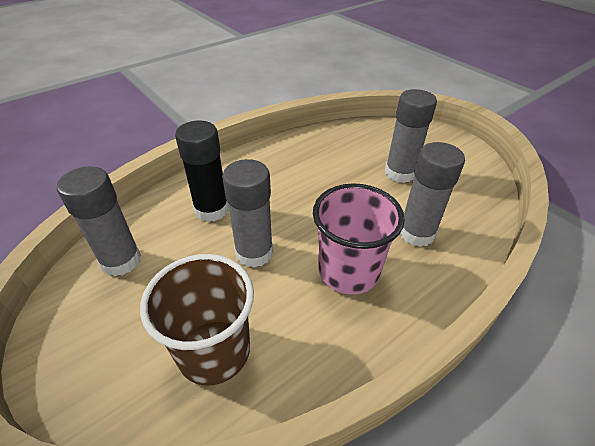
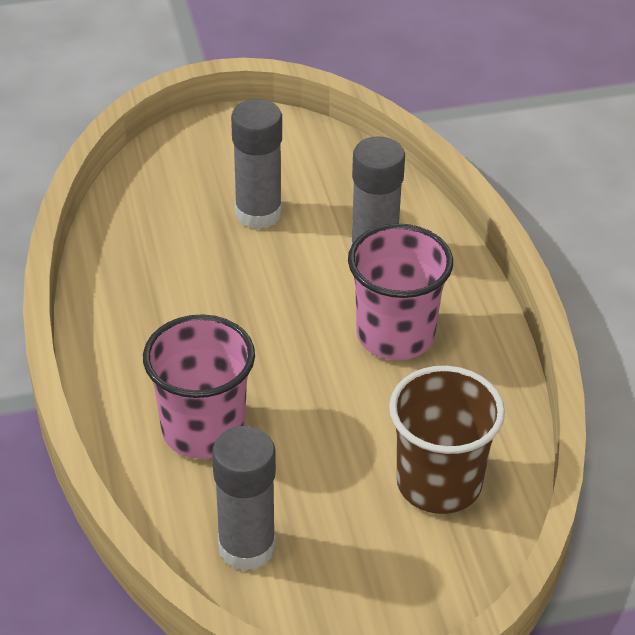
camera: 65 degrees left, 0 degrees up
(211, 209) = (203, 430): black glue stick -> pink cup
(254, 252) = (315, 409): grey glue stick -> none

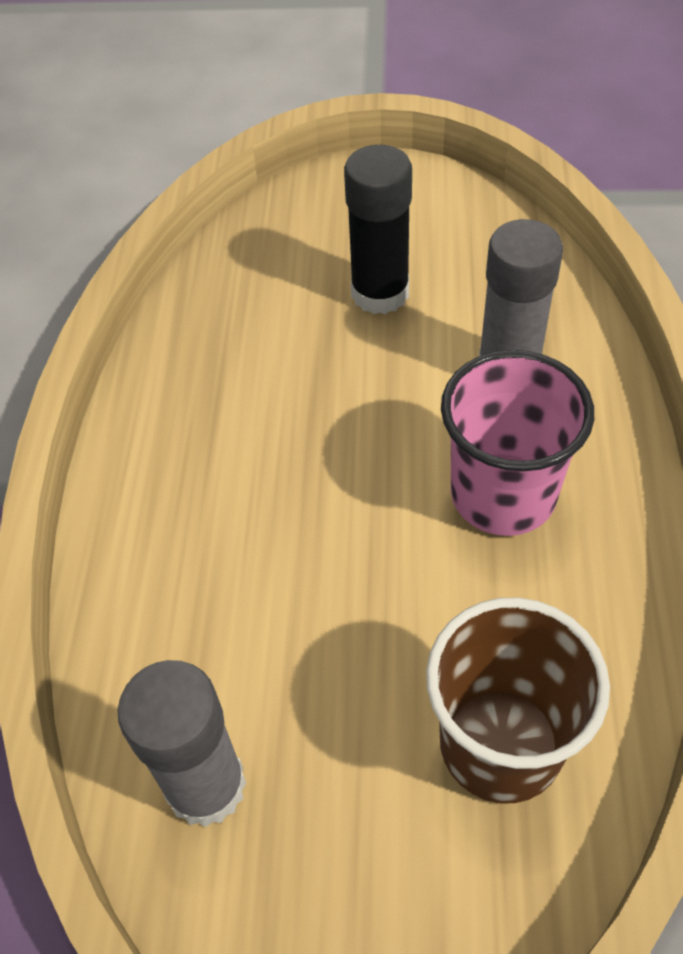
camera: 20 degrees right, 10 degrees up
(203, 430) = (212, 586): pink cup -> none
(258, 213) = (380, 293): grey glue stick -> black glue stick

